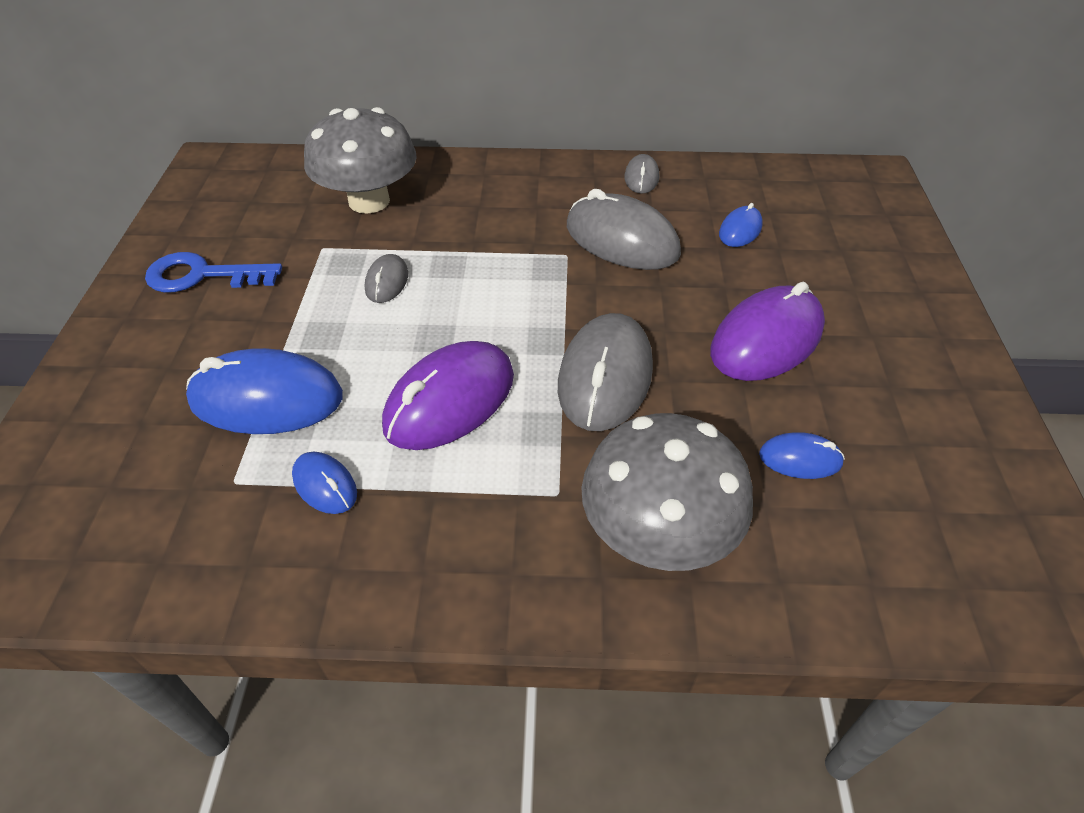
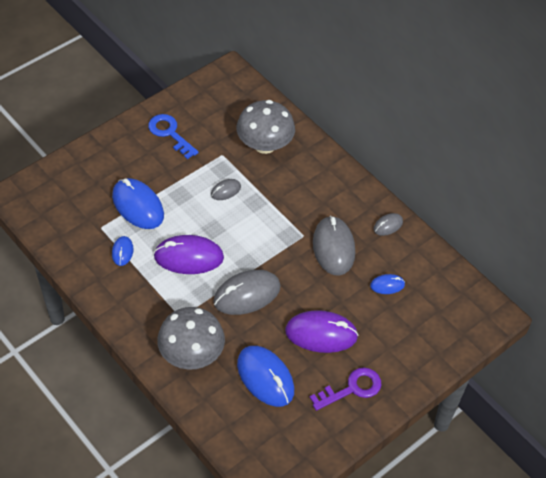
camera: 45 degrees right, 5 degrees up
(800, 459) = (265, 377): blue mouse -> blue mouse, size x2.00
(905, 368) = (352, 389): none -> purple key

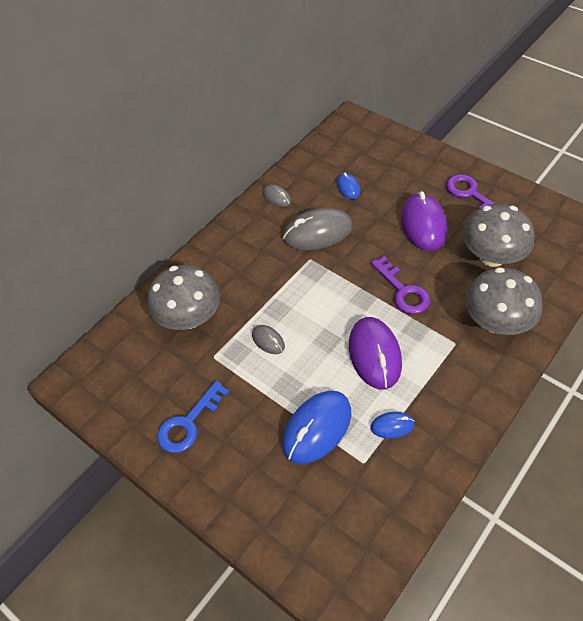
camera: 95 degrees left, 0 degrees up
(247, 294) = (402, 291): grey mouse -> purple key
(265, 377) = (492, 256): blue mouse -> grey mushroom

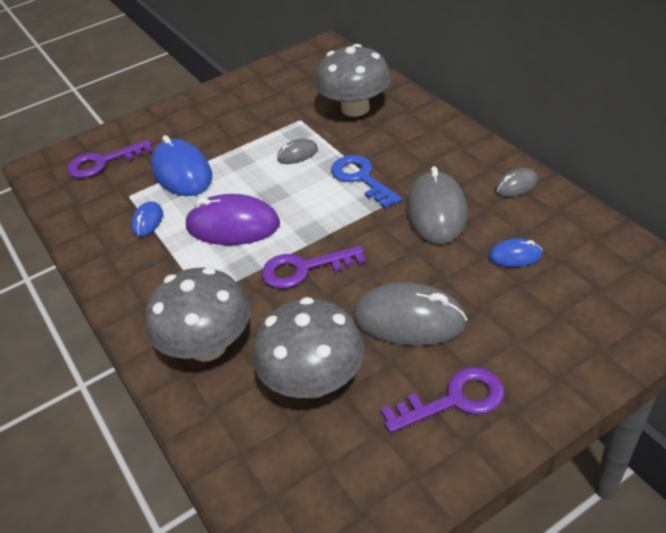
camera: 110 degrees right, 10 degrees down
(188, 423) = (241, 103): blue key -> blue key (361, 178)
(319, 521) = (103, 162): none -> purple key
(423, 225) = (409, 319): purple mouse -> grey mouse

